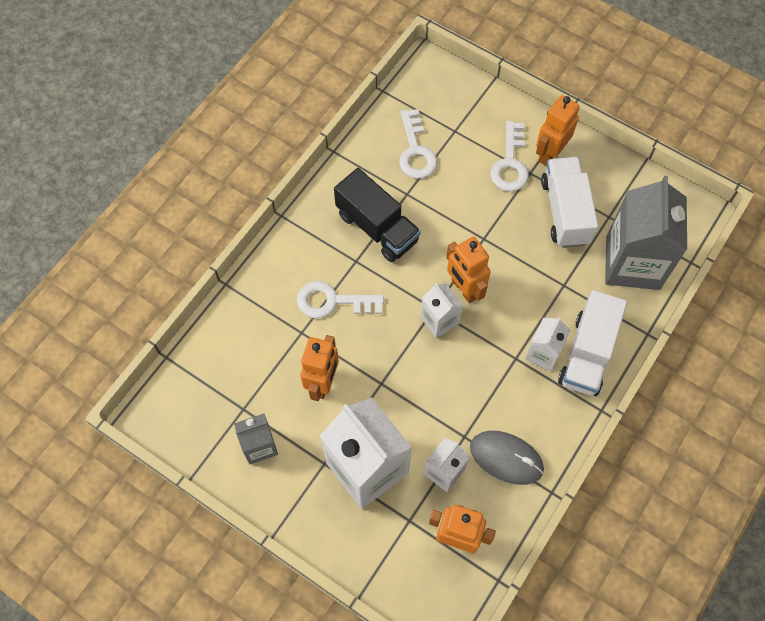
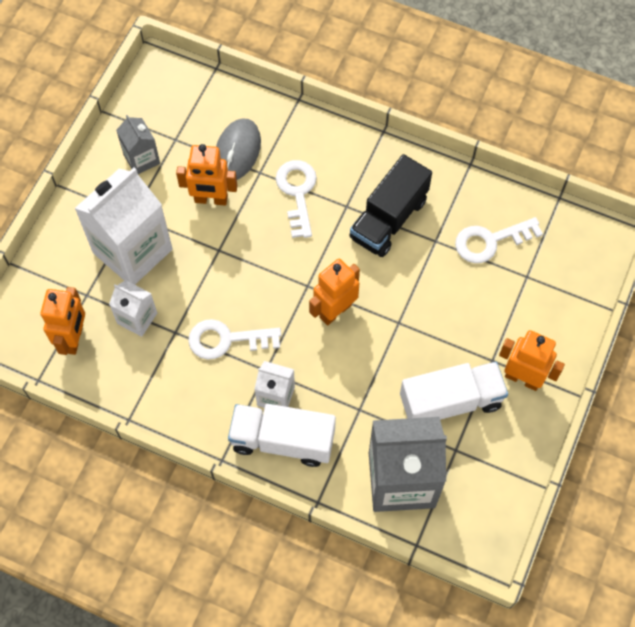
camera: 80 degrees right, 0 degrees up
(439, 320) = (295, 292): white carton -> none
(506, 458) = (158, 373): grey mouse -> grey mouse (237, 151)
(510, 163) = (499, 338): white key -> white key (227, 339)

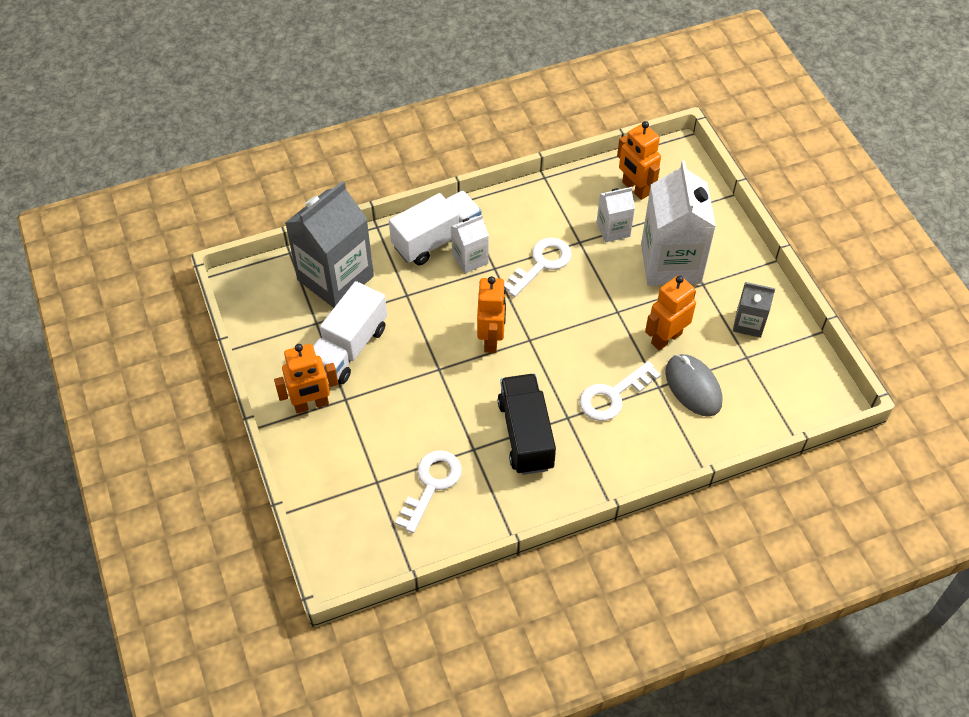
camera: 135 degrees right, 10 degrees down
(297, 193) = (613, 395): white key -> white key turned 105 degrees clockwise

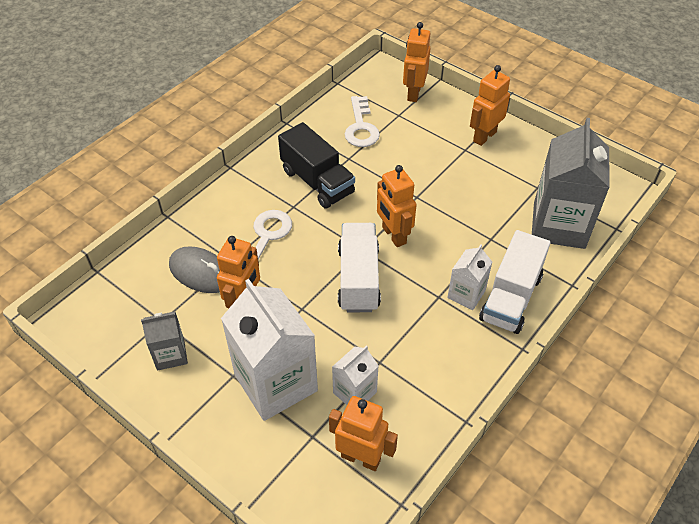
camera: 150 degrees right, 5 degrees down
(334, 505) = (413, 93): none -> orange robot
(349, 348) = (495, 181): white truck -> white truck (358, 279)
(541, 264) = (400, 320): white key -> none

